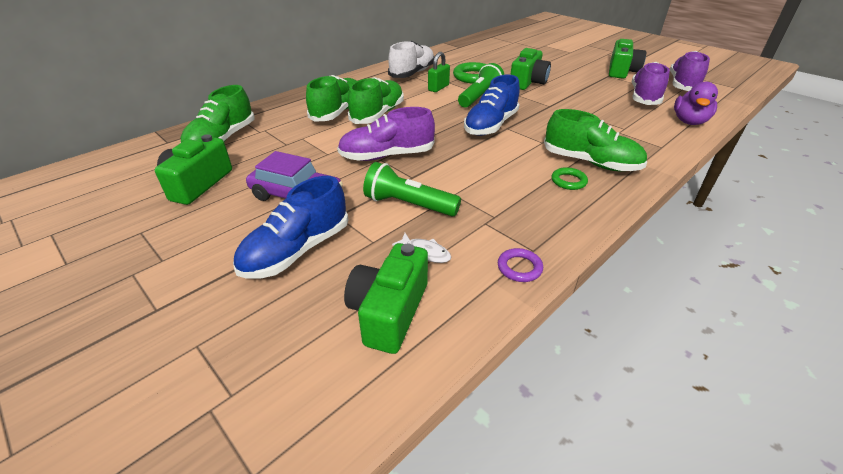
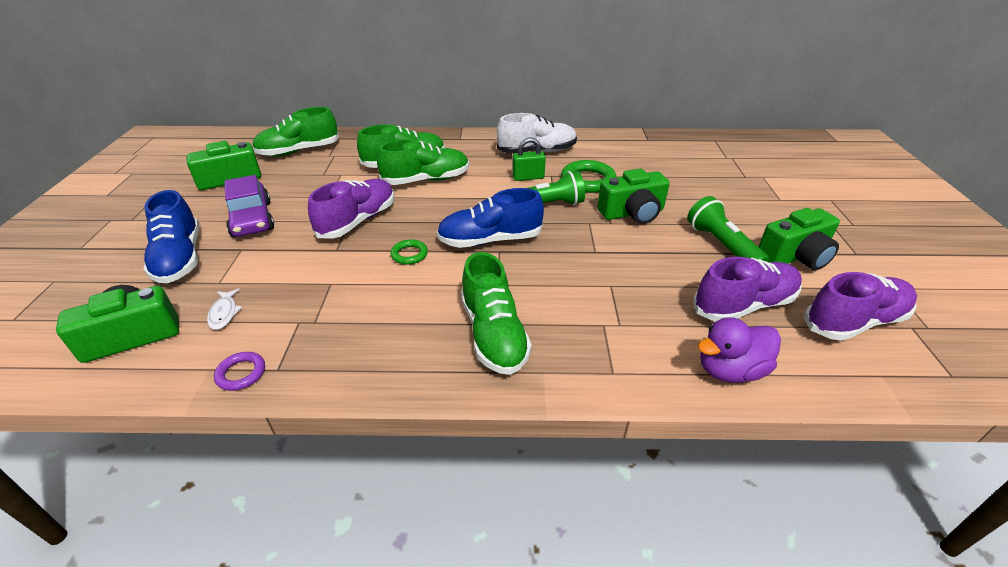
camera: 45 degrees right, 0 degrees up
(297, 250) = (180, 258): blue shoe -> blue shoe turned 105 degrees counterclockwise
(387, 156) = (358, 221): purple shoe -> purple shoe turned 90 degrees clockwise
(408, 204) = (289, 270): green flashlight -> green flashlight (722, 245)
(568, 181) = (432, 336): green ring -> green ring (409, 254)

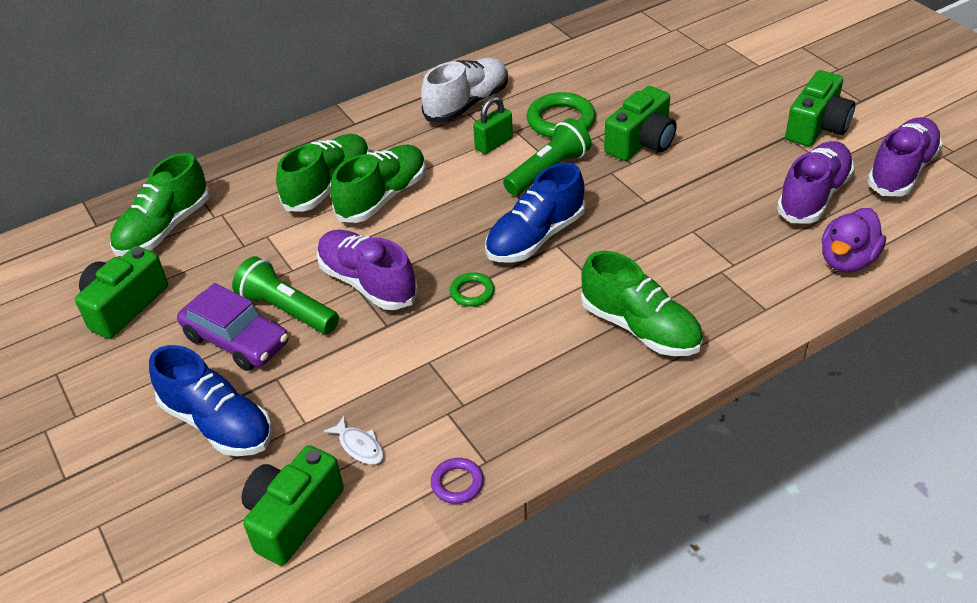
camera: 30 degrees left, 5 degrees up
(358, 221) = (368, 283): purple shoe -> purple shoe turned 45 degrees counterclockwise
(722, 245) = (750, 142): green flashlight -> green flashlight (287, 310)

